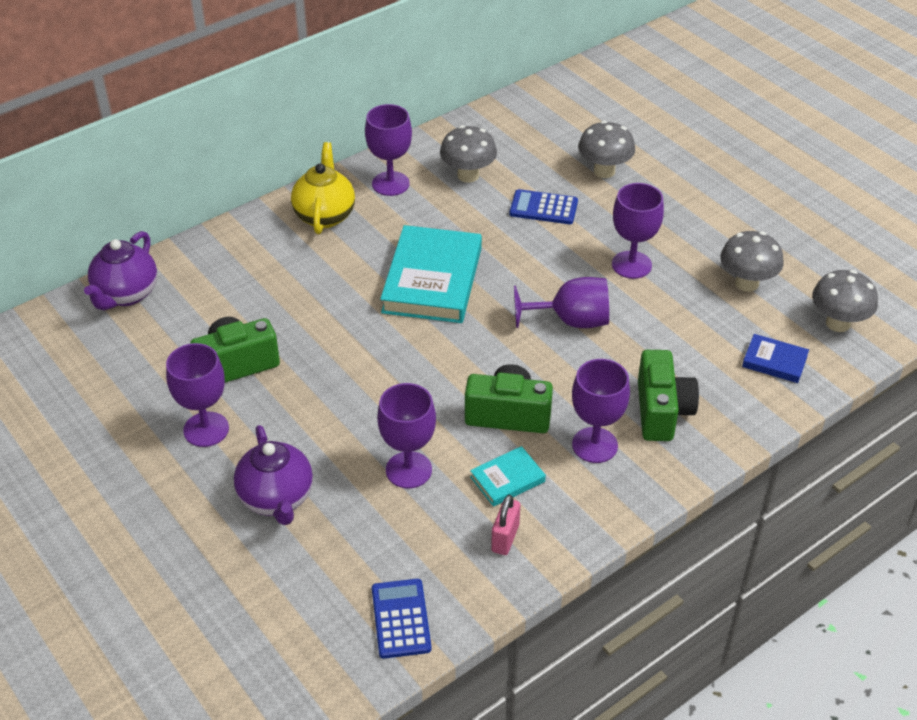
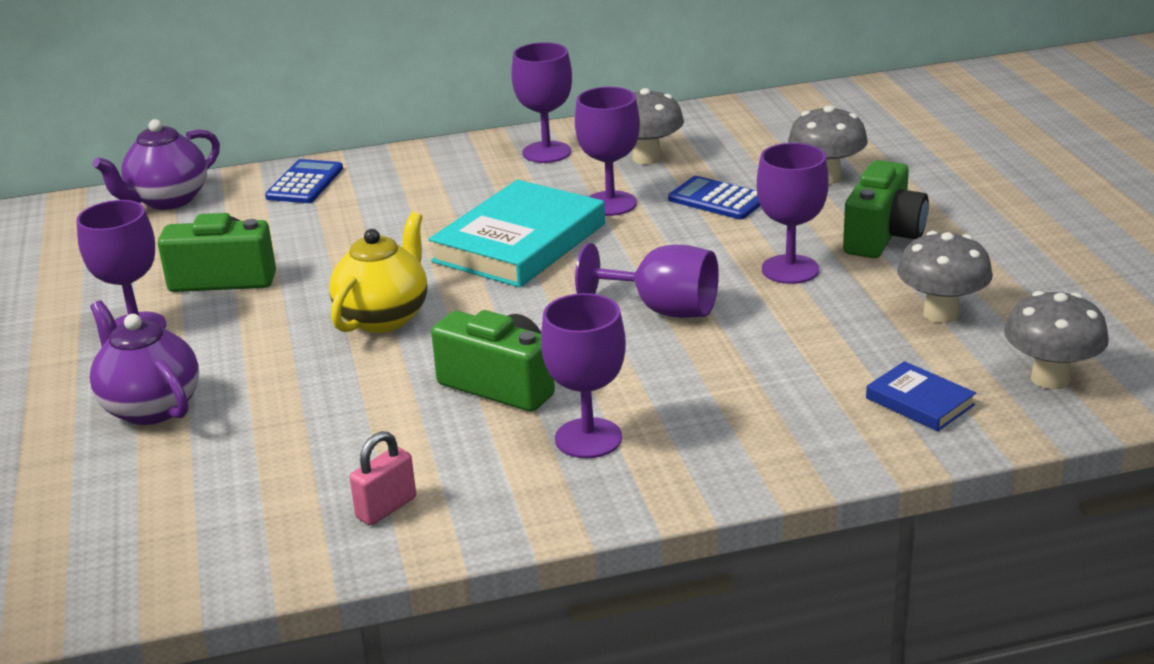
camera: 25 degrees right, 15 degrees down
(277, 499) = (151, 407): purple teapot -> purple teapot turned 135 degrees clockwise
(325, 215) = (445, 168): yellow teapot -> yellow teapot (384, 317)
(401, 619) = (181, 559): blue calculator -> blue calculator (305, 183)
(408, 470) = (328, 413): purple goblet -> purple goblet (610, 204)
(507, 479) = (443, 448): turquoise book -> none
(662, 411) = (711, 422): green camera -> green camera (883, 236)

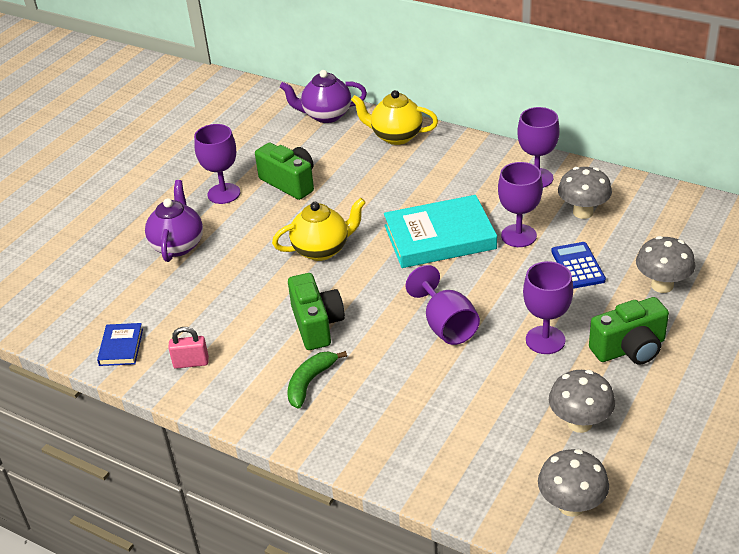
camera: 45 degrees right, 10 degrees up
(305, 183) = (396, 136): blue calculator -> yellow teapot
(588, 438) = (310, 382): purple goblet -> green banana
(920, 401) = (483, 470): blue book -> blue book (121, 347)

